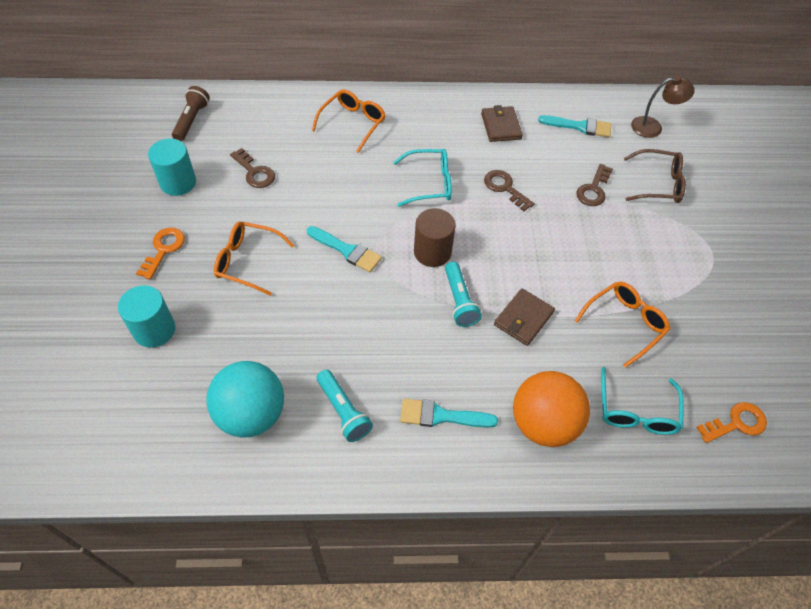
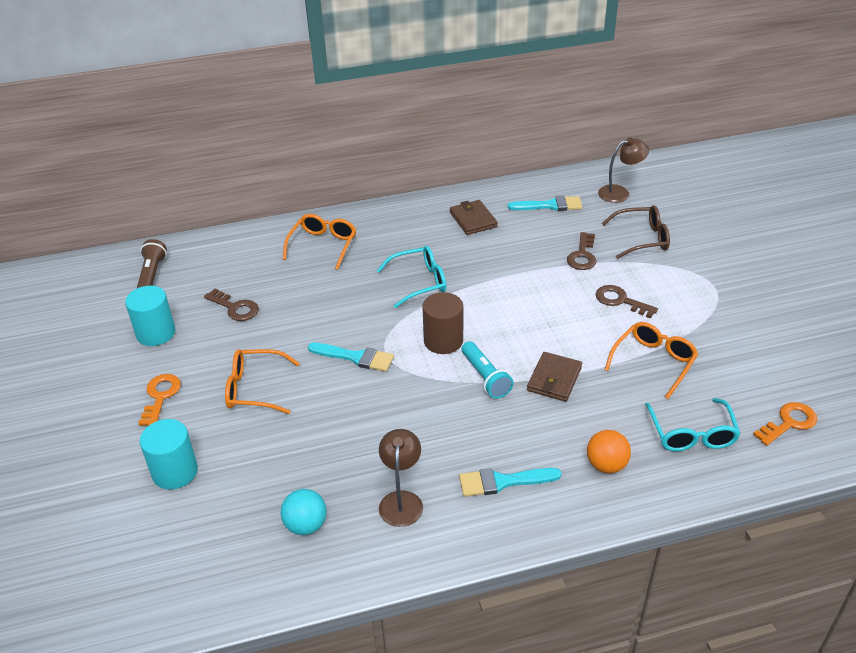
camera: 10 degrees left, 15 degrees down
(251, 414) = (306, 525): turquoise ball -> turquoise ball, size x0.57
(343, 411) = (401, 500): turquoise flashlight -> brown lamp
(505, 188) = (496, 271): brown key -> brown key (620, 301)
(543, 423) = (606, 465): orange ball -> orange ball, size x0.57

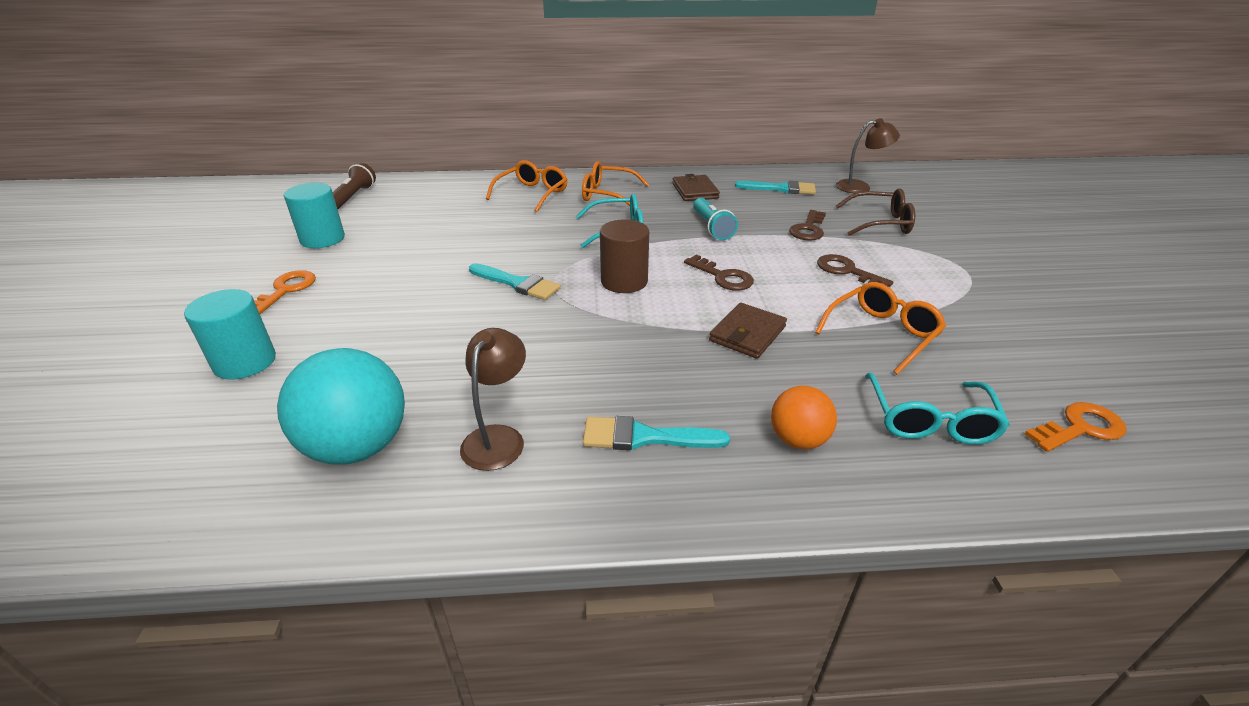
camera: 10 degrees right, 5 degrees down
(235, 308) = (415, 229): brown key -> brown key (723, 277)
(254, 389) = (390, 296): orange glasses -> orange glasses (607, 195)
(306, 525) = (358, 446): turquoise ball -> turquoise ball, size x1.75
(485, 377) = (661, 321): turquoise flashlight -> turquoise flashlight (712, 227)

